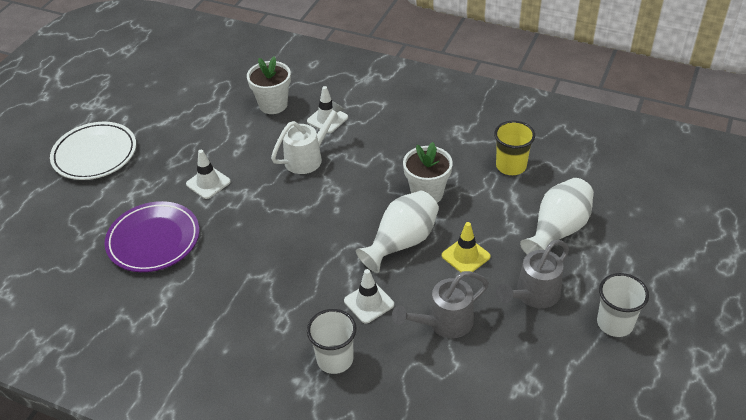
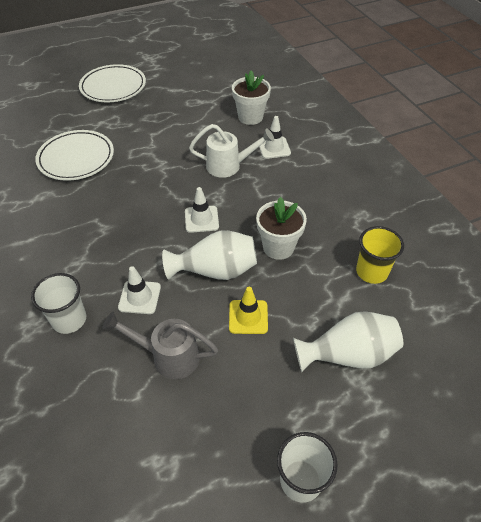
camera: 40 degrees right, 5 degrees up
(153, 240) = (76, 158): purple plate -> white plate
(208, 183) = (149, 143): white traffic cone -> white traffic cone (201, 219)
(533, 295) = (262, 393): grey watering can -> none

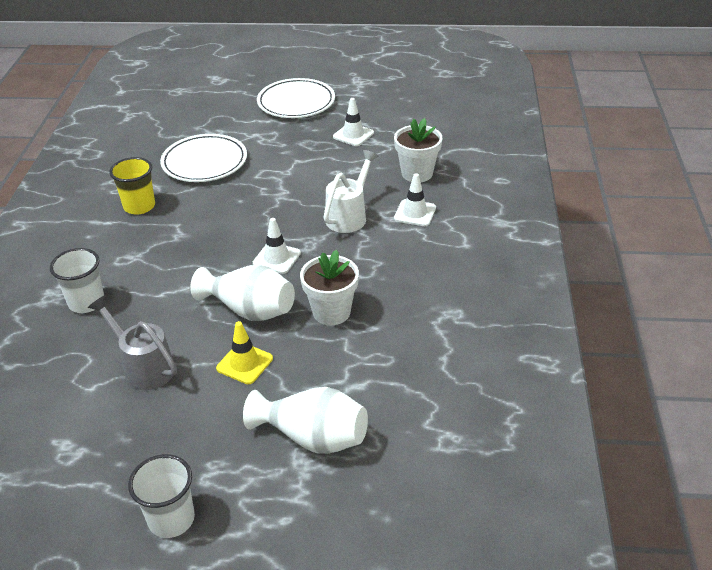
camera: 30 degrees right, 10 degrees down
(139, 297) = (160, 307): white traffic cone -> white traffic cone (353, 135)
(228, 166) = (349, 216): white watering can -> white watering can turned 90 degrees counterclockwise
(371, 272) = (410, 373): yellow cup -> yellow cup (139, 206)

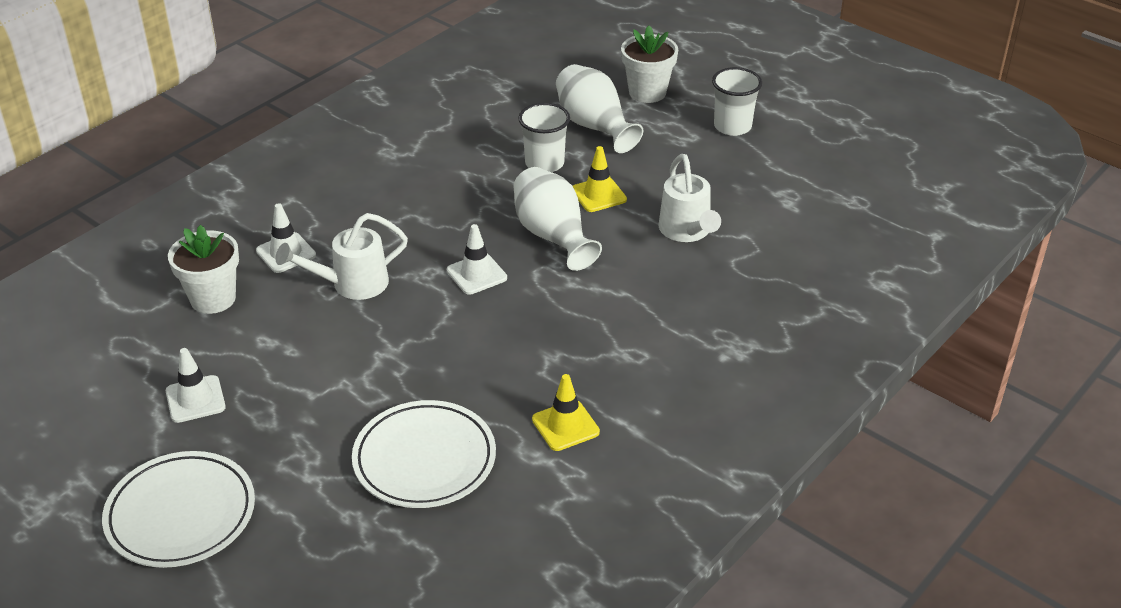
camera: 145 degrees left, 0 degrees up
(86, 302) = (705, 321): white cup -> white cup (544, 163)
(139, 206) = (565, 426): yellow cup -> yellow traffic cone
(144, 367) = (687, 231): grey watering can -> white watering can
(331, 312) = (484, 200): white flower pot -> white flower pot (647, 92)

